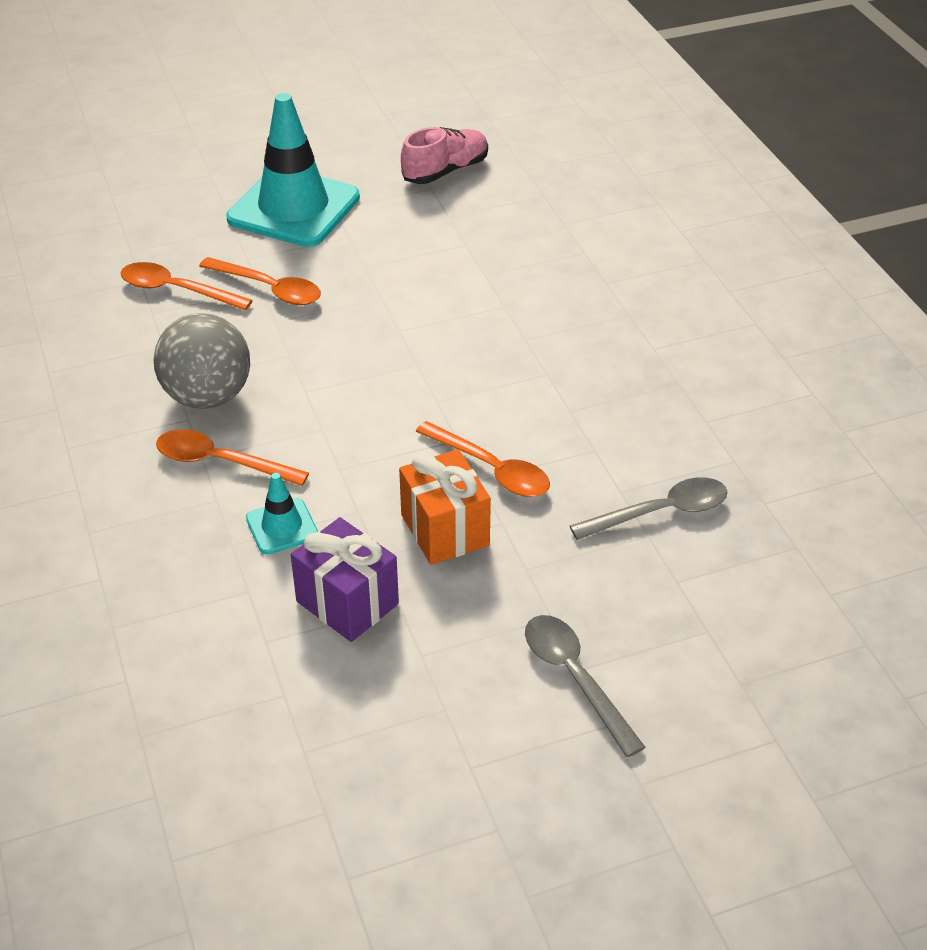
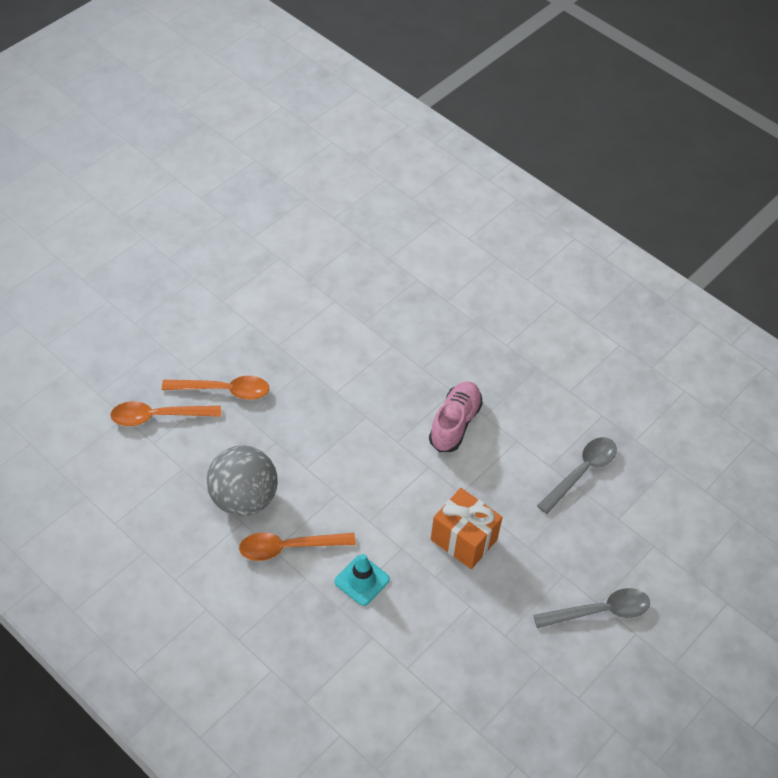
camera: 30 degrees left, 10 degrees up
(293, 208) = (193, 311): turquoise traffic cone -> none
(347, 602) = (438, 618): purple gift -> none
(445, 171) = (280, 239): pink shoe -> pink shoe (454, 423)
(492, 469) = (464, 481): orange spoon -> none
(574, 678) = (600, 611): grey spoon -> grey spoon turned 135 degrees clockwise

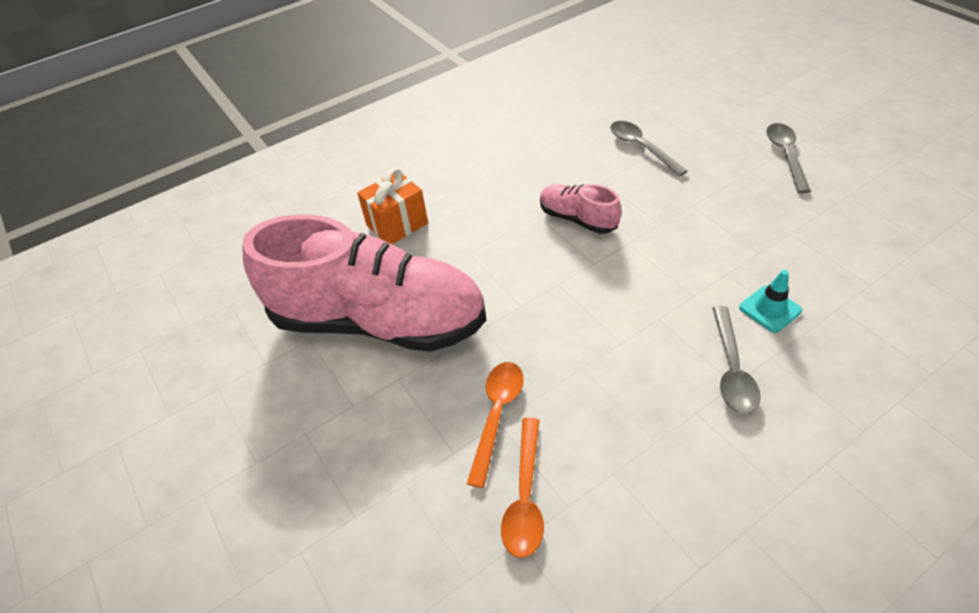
camera: 70 degrees left, 5 degrees down
(243, 498) = (663, 408): grey ball -> none
(288, 547) = (731, 369): orange spoon -> grey spoon
(304, 297) = (378, 321): none -> pink shoe
(464, 539) = (715, 228): orange gift -> orange gift (397, 224)

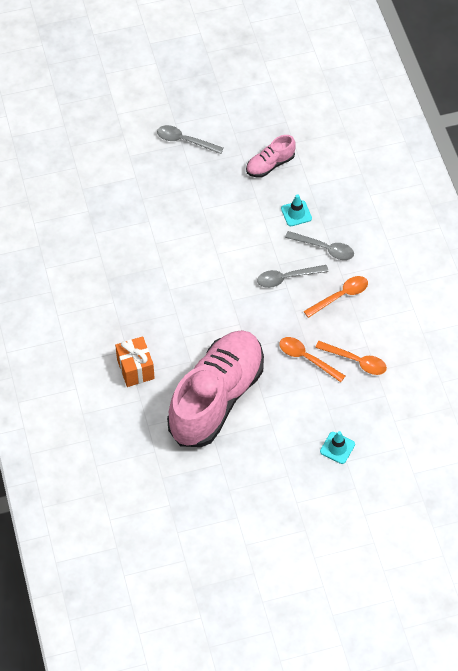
camera: 75 degrees left, 10 degrees up
(326, 526) = (337, 448): none -> turquoise traffic cone
(578, 219) = (183, 270): pink shoe -> pink shoe (270, 164)
(641, 147) = (134, 209): grey spoon -> grey spoon (286, 278)
(651, 425) = (340, 296): none -> orange spoon

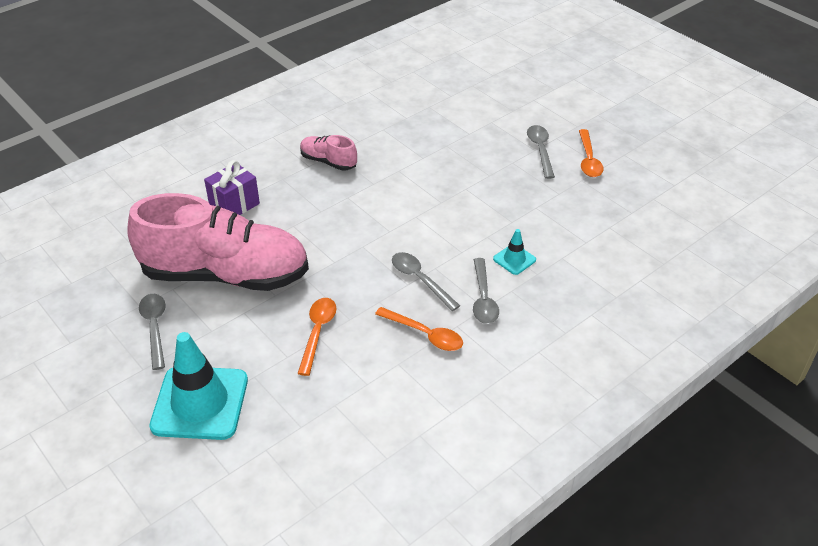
camera: 65 degrees right, 15 degrees down
(135, 369) = (234, 205): orange gift -> purple gift
(250, 458) = (155, 327): none -> grey spoon
(270, 164) = (563, 218): pink shoe -> pink shoe (328, 162)
(337, 448) = (200, 403): turquoise traffic cone -> turquoise traffic cone, size x2.20
(356, 361) = (338, 380): orange spoon -> orange spoon (588, 160)

